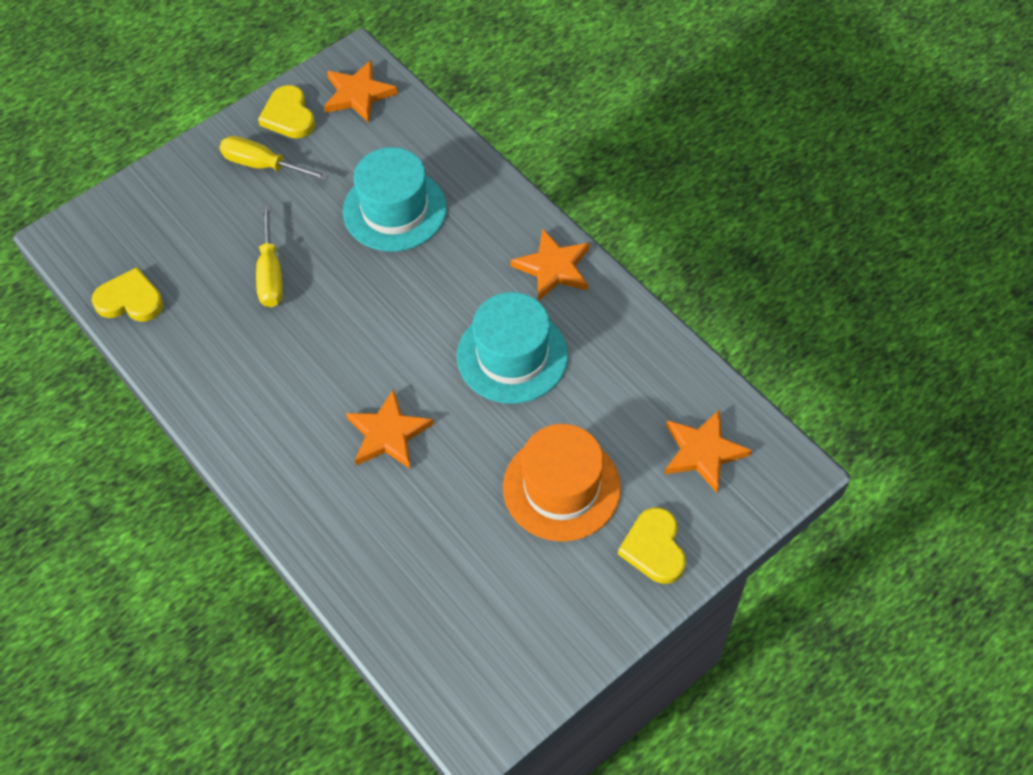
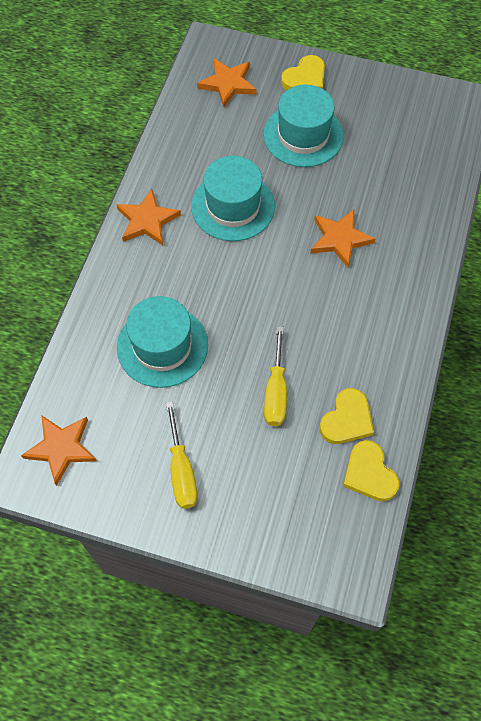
camera: 125 degrees left, 5 degrees up
(271, 273) = (276, 391): yellow screwdriver -> yellow screwdriver turned 135 degrees clockwise
(289, 116) = (117, 487): yellow heart -> yellow heart (347, 420)
(561, 487) = (303, 135): orange hat -> turquoise hat

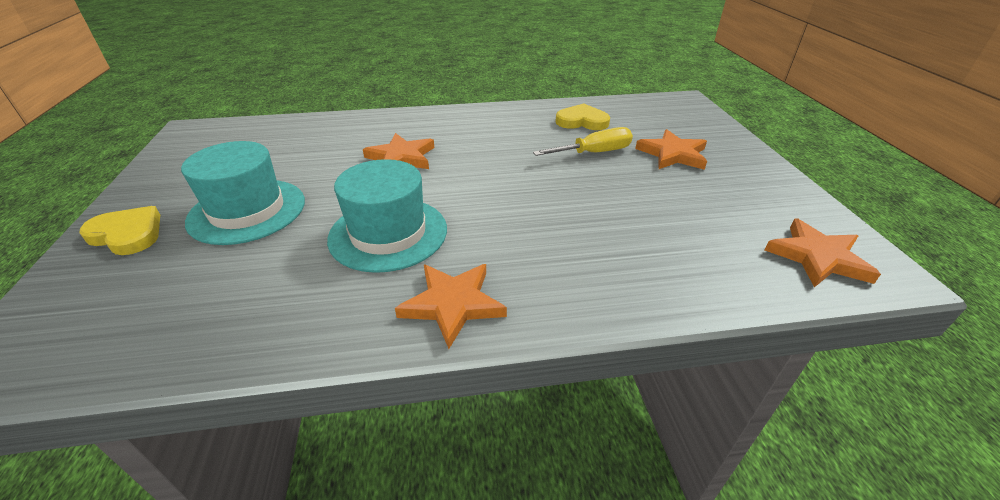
camera: 115 degrees left, 25 degrees down
(162, 346) = (621, 227): turquoise hat -> none
(181, 470) = (722, 177): yellow screwdriver -> none
(228, 84) = (125, 309): orange star -> orange star (672, 154)
(369, 473) = (612, 107): yellow heart -> none

